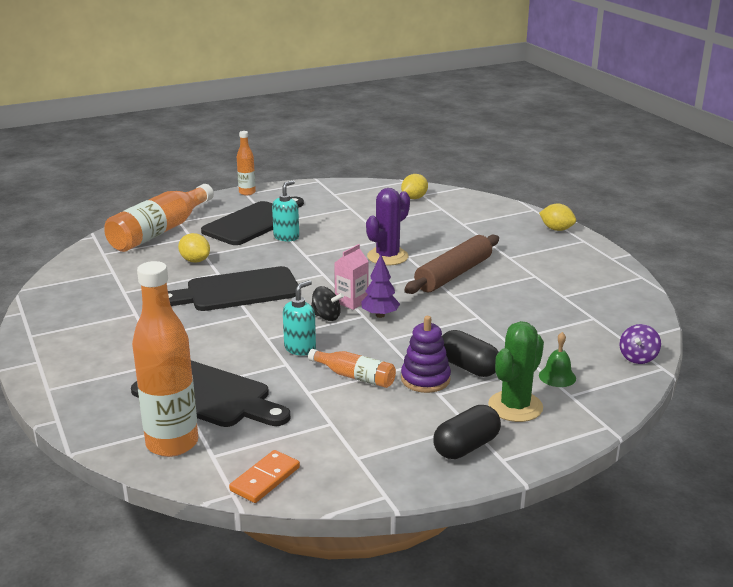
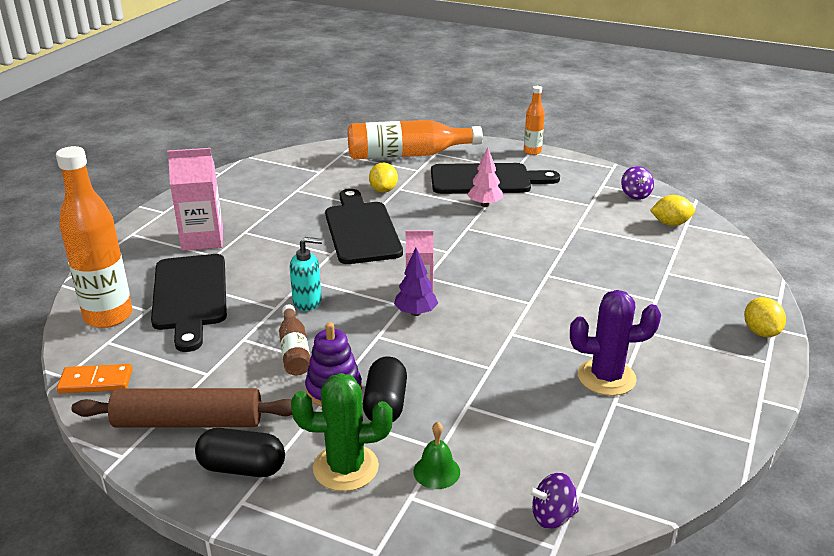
camera: 50 degrees right, 5 degrees up
(124, 359) = (202, 239): none -> pink carton
(237, 291) = (361, 230): black cutting board -> black cutting board turned 45 degrees clockwise
(286, 237) = (484, 204): turquoise soap dispenser -> pink tree
(326, 317) = (375, 288): black spinning top -> none
(355, 376) = (294, 350): orange bottle -> brown bottle
(364, 191) = (635, 195): none -> purple spinning top
(387, 257) = (529, 266): purple cactus -> purple cactus (606, 377)
(453, 274) = (552, 315): brown rolling pin -> brown rolling pin (188, 422)

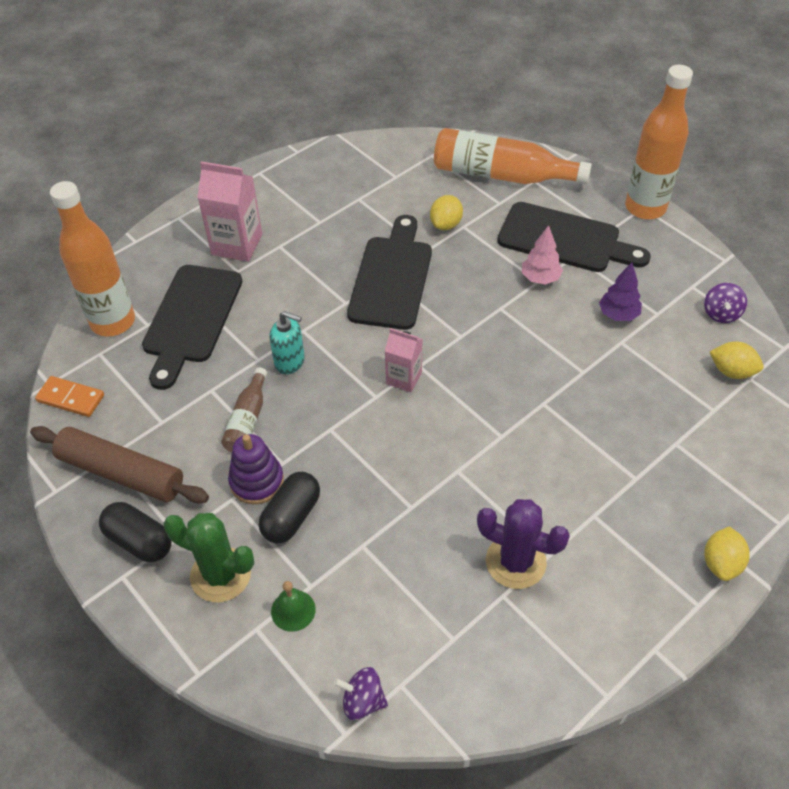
camera: 25 degrees right, 20 degrees up
(415, 313) = (382, 411): purple tree -> purple tree (618, 314)
(532, 151) = (645, 208): orange bottle -> orange bottle, size x1.94

